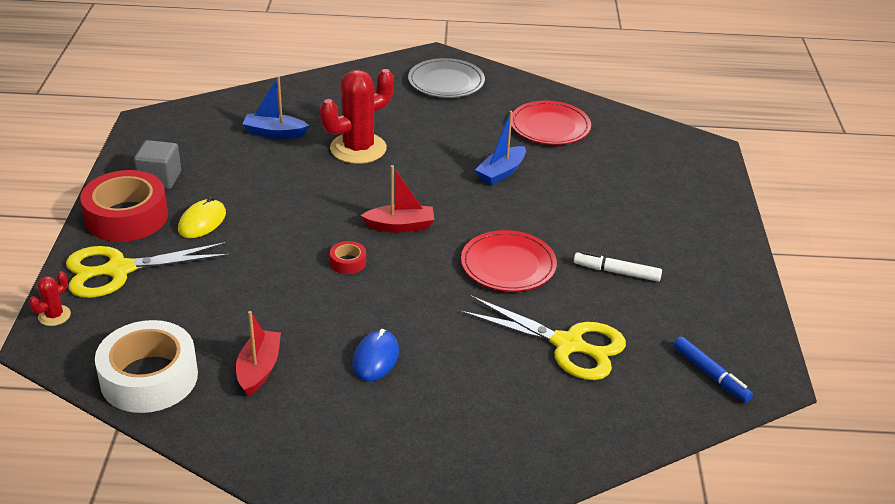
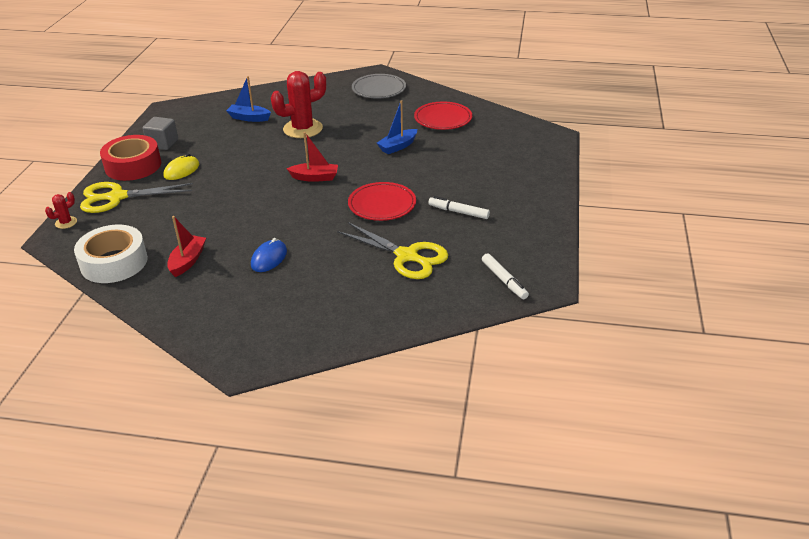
camera: 10 degrees right, 0 degrees up
(348, 262) = (271, 198): red tape -> none
(710, 375) = (504, 280): blue marker -> white marker

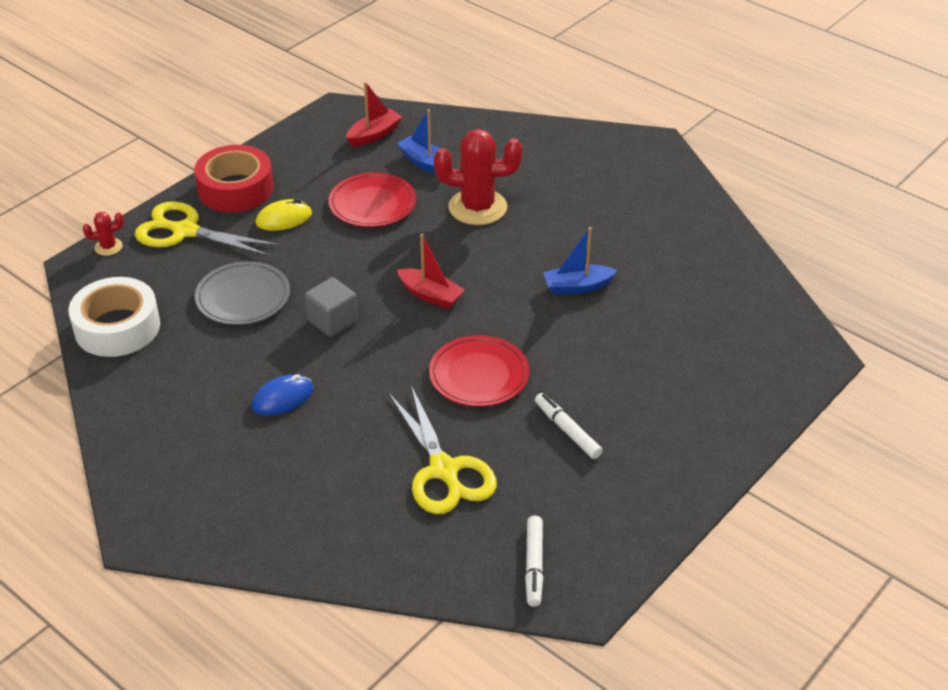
camera: 30 degrees right, 5 degrees up
(163, 143) = (293, 166): grey cube -> grey cube (332, 321)
(188, 261) = (193, 361): red boat -> red boat (374, 135)
(379, 89) = (633, 175): grey plate -> grey plate (243, 297)
(443, 119) = (680, 262): red plate -> red plate (372, 204)

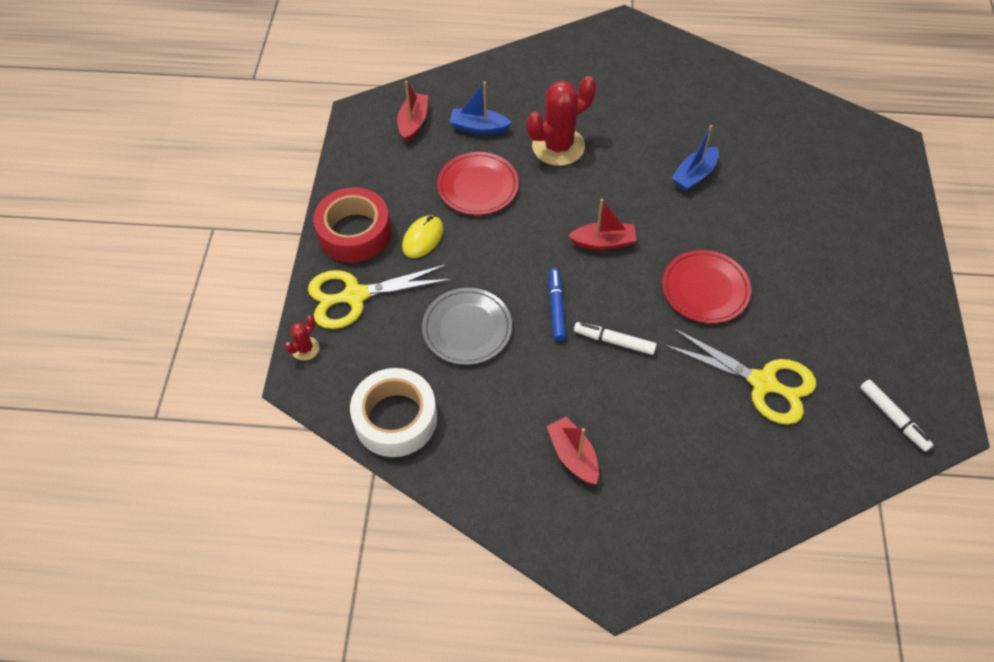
camera: 35 degrees left, 15 degrees up
(219, 428) = (573, 455): none -> red boat
(282, 398) = (591, 398): blue mouse -> none
(332, 321) = (556, 308): grey cube -> blue marker
(567, 430) = (806, 297): white marker -> white marker (614, 341)

